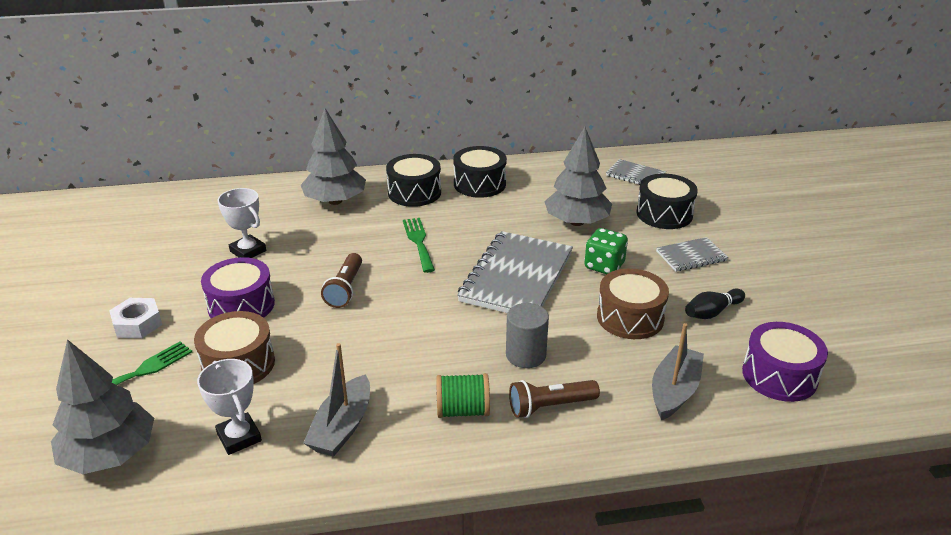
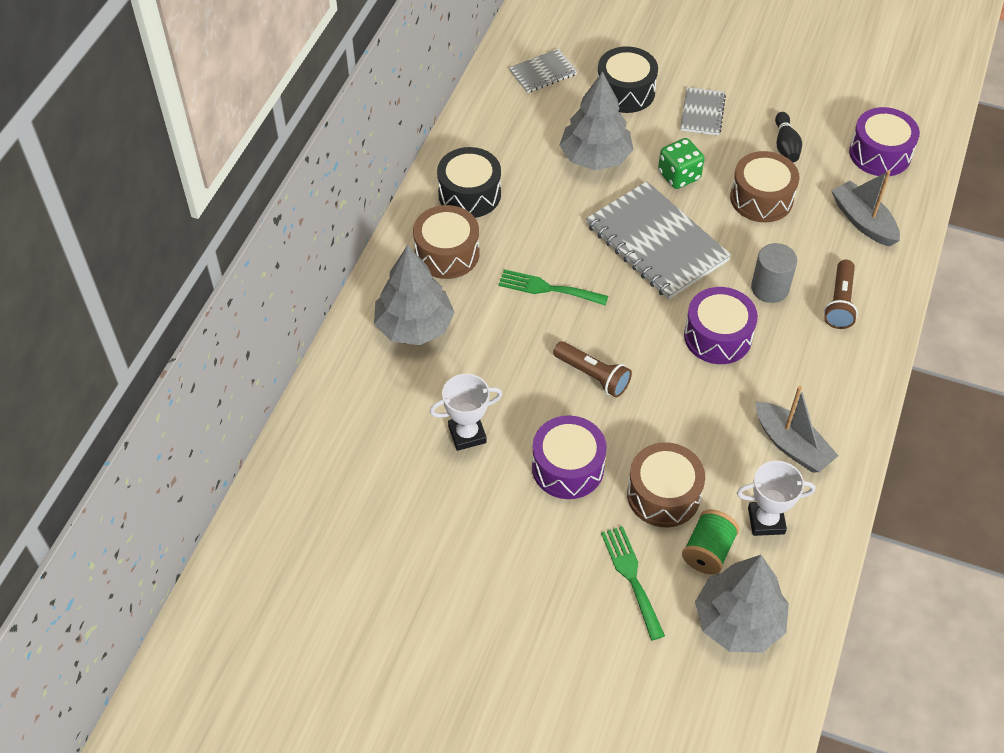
camera: 60 degrees left, 20 degrees up
(137, 324) = (545, 563): white nut -> none
(414, 192) = (447, 253): black drum -> brown drum
(440, 341) = (717, 336): none -> purple drum
(462, 410) = (814, 359): green spool -> green spool (708, 551)

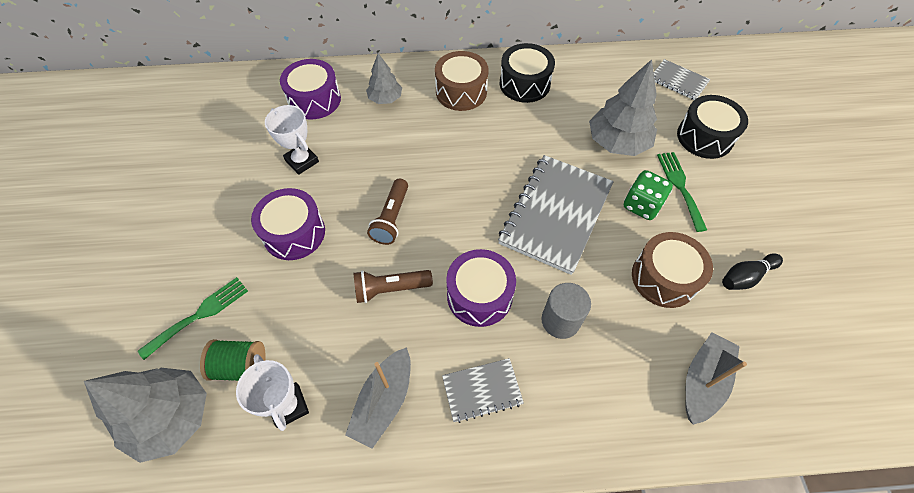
camera: 65 degrees right, 5 degrees up
(414, 326) = (385, 99): grey tree -> grey tree, size x0.58
(547, 288) = (463, 159): green fork -> green fork (680, 186)
(663, 495) = (290, 310): brown drum -> none
(702, 113) = (728, 197): grey notebook -> grey notebook (482, 390)
(839, 303) = (581, 391): brown flashlight -> brown flashlight (390, 289)
(880, 154) = (808, 369): purple drum -> purple drum (314, 100)

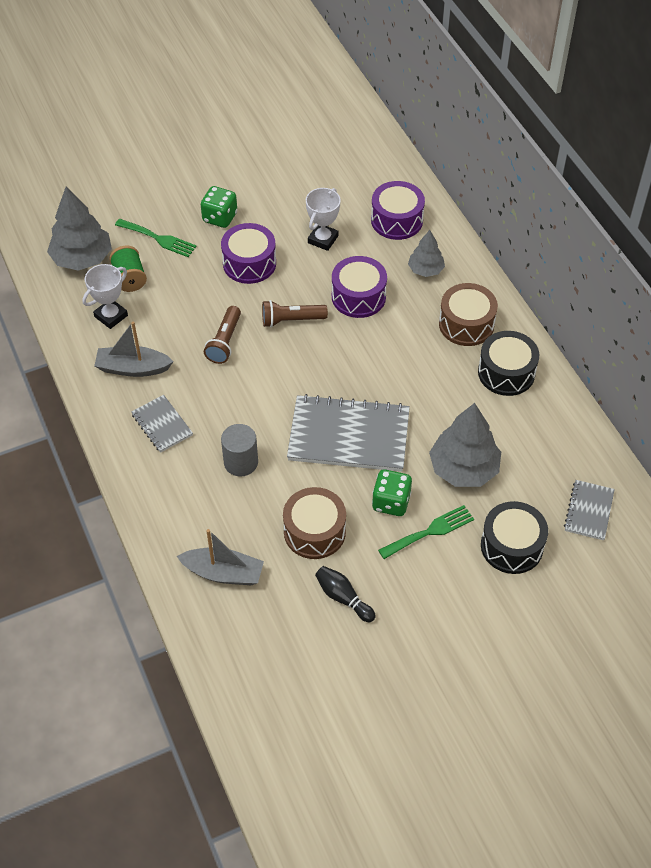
camera: 70 degrees right, 5 degrees down
(211, 242) = (220, 217): none -> green dice
(390, 289) = (224, 342): brown flashlight -> brown flashlight turned 135 degrees counterclockwise
(479, 295) = (242, 401): purple drum -> purple drum (358, 296)

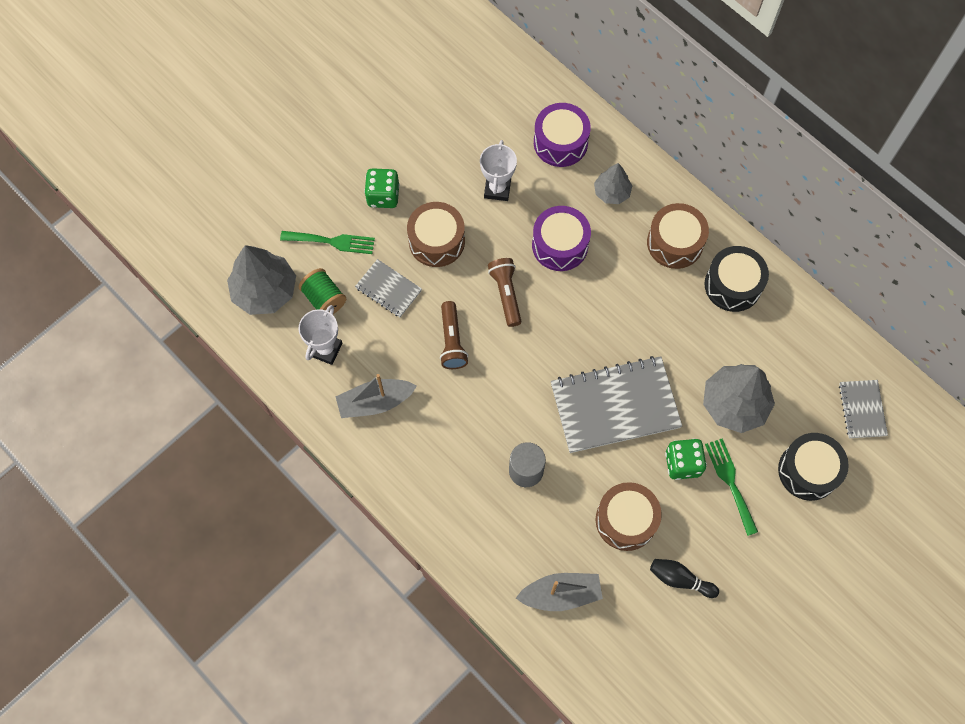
camera: 20 degrees left, 15 degrees up
(162, 425) = (432, 456): grey notebook -> grey notebook (388, 289)
(249, 263) = (436, 241): purple drum -> brown drum
(291, 320) = (506, 294): brown flashlight -> brown flashlight turned 105 degrees clockwise
(430, 531) = (730, 482): green fork -> green fork turned 60 degrees counterclockwise

